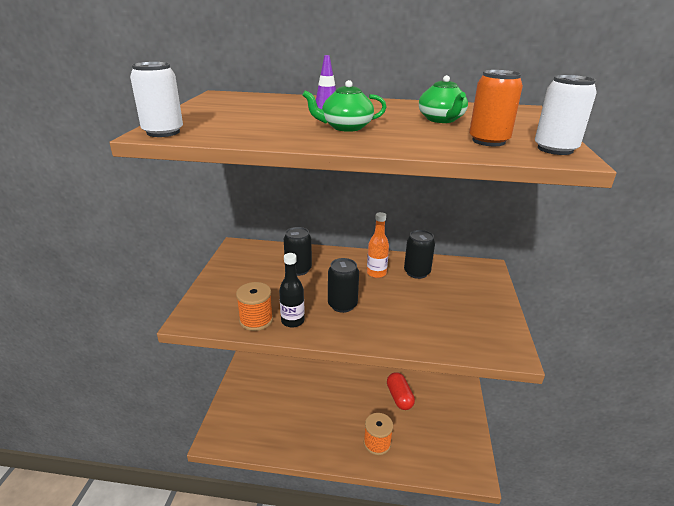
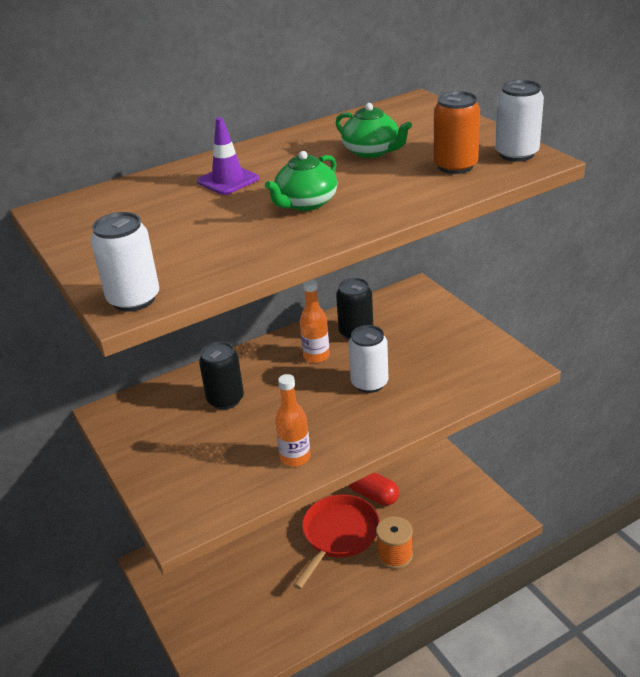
camera: 35 degrees left, 5 degrees up
(256, 320) = (255, 480): orange spool -> none
(292, 321) = (295, 457): black bottle -> orange bottle
(342, 305) = (324, 410): black can -> none
(356, 407) = (338, 535): none -> red pan
(389, 305) = (369, 383): none -> white can

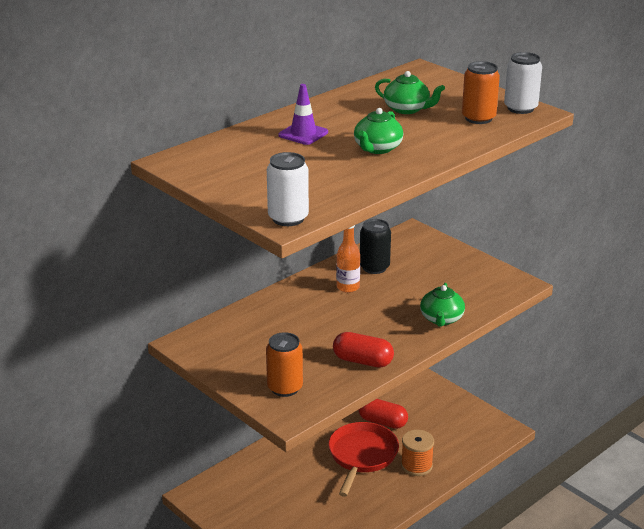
camera: 15 degrees left, 5 degrees down
(191, 486) = (285, 388): none -> orange can
(225, 399) = (283, 325): black can -> none
(295, 457) = (363, 361): orange bottle -> red capsule
(369, 383) = (401, 304): white can -> none
(409, 407) = (441, 319): none -> green teapot

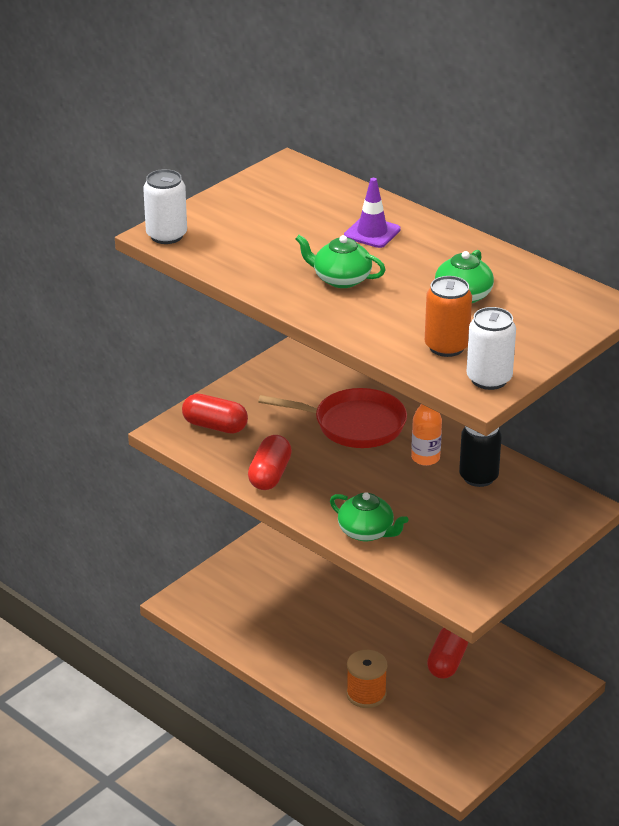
camera: 85 degrees right, 5 degrees up
(285, 388) = (215, 426): orange can -> red capsule
(362, 456) = (377, 646): red pan -> red pan (354, 424)
(441, 319) = (366, 532): green teapot -> green teapot turned 150 degrees counterclockwise

